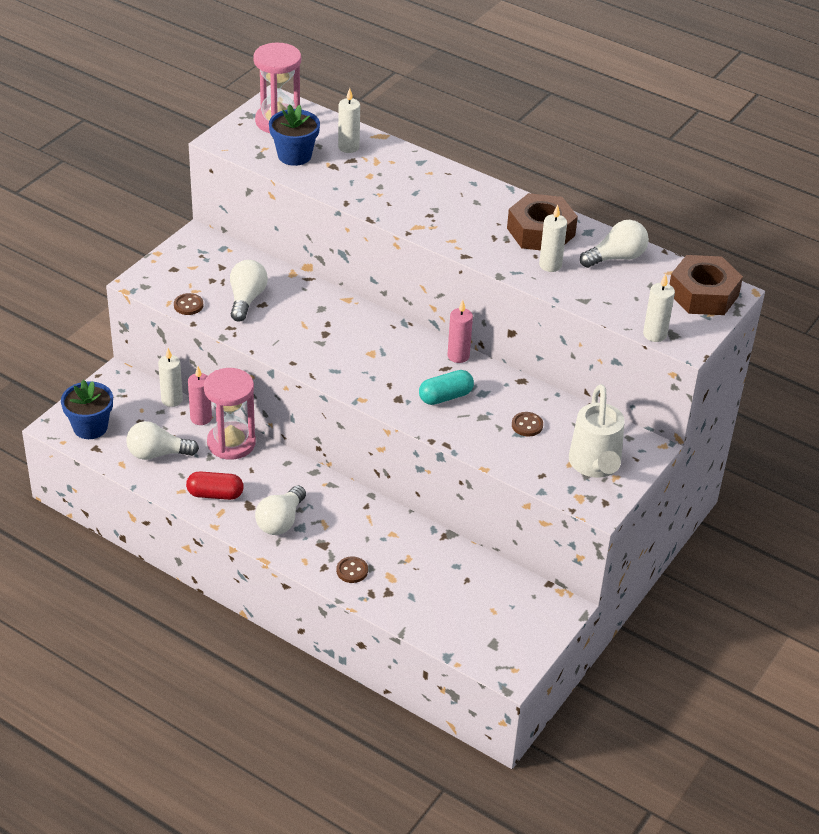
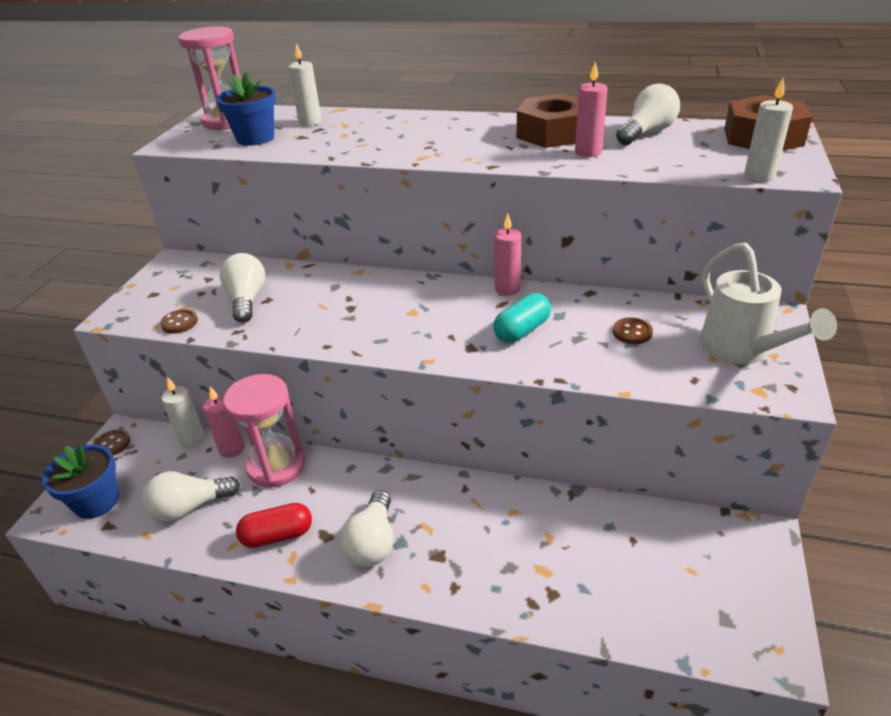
camera: 15 degrees left, 5 degrees down
(352, 571) = (491, 579): brown button -> brown button (112, 444)
(550, 265) = (588, 152): white candle -> pink candle

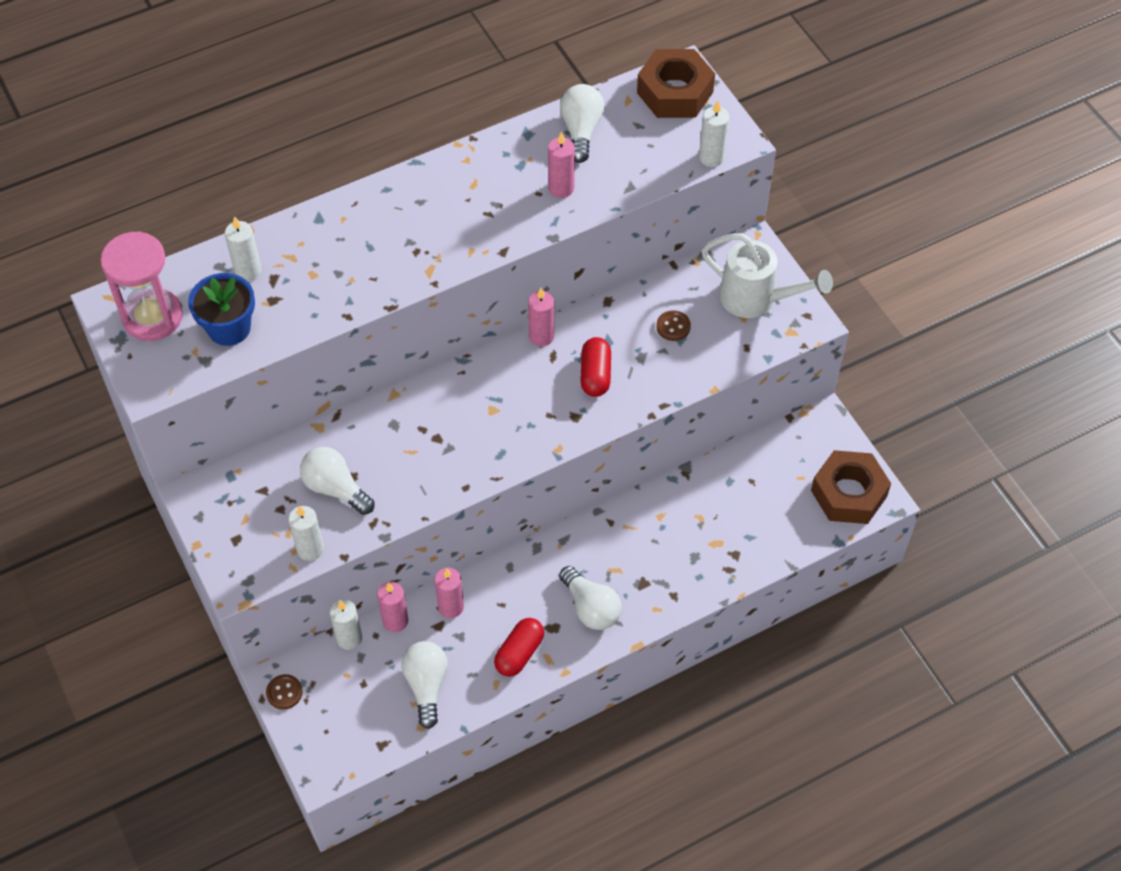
camera: 45 degrees left, 20 degrees up
(96, 501) = (345, 738): blue flower pot -> none
(179, 323) = (310, 549): brown button -> white candle
(189, 507) = (426, 685): white light bulb -> white light bulb turned 150 degrees clockwise
(277, 466) = (451, 607): pink hourglass -> pink candle
(522, 330) = (595, 375): turquoise capsule -> red capsule
(553, 133) = (504, 171): brown nut -> brown nut (848, 493)

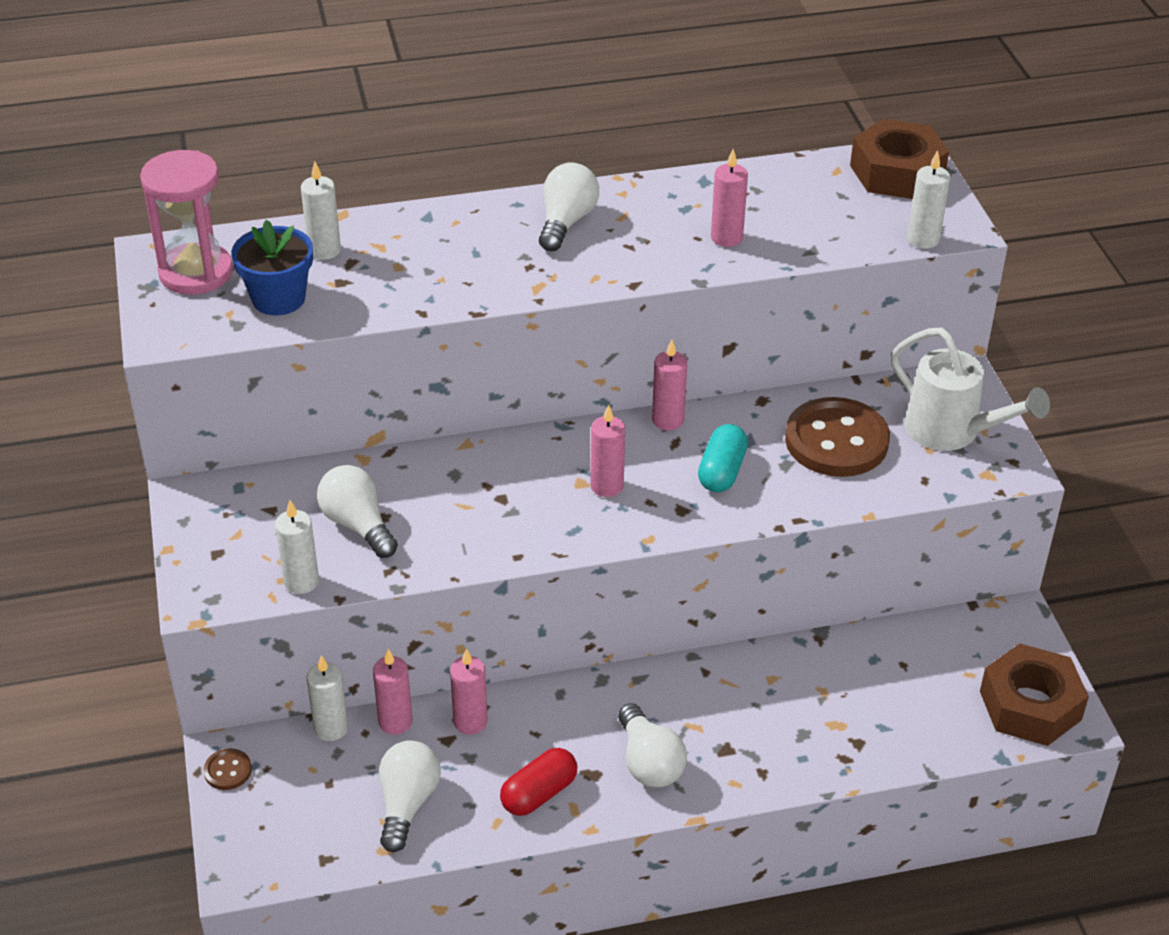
camera: 15 degrees right, 15 degrees down
(513, 408) = (607, 486): none -> pink candle
(581, 130) = (770, 189): white light bulb -> white light bulb (566, 222)
(595, 375) = (722, 471): red capsule -> turquoise capsule
(673, 326) = (836, 441): brown button -> brown button, size x2.34

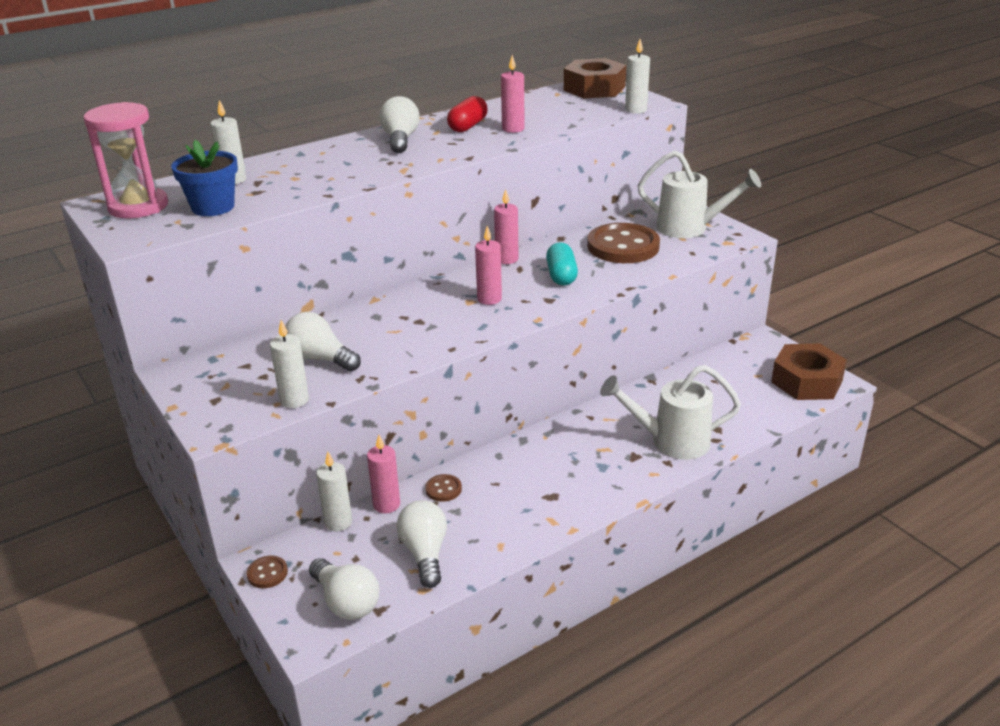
camera: 20 degrees left, 10 degrees down
(470, 722) = (443, 489): pink candle -> brown button
(539, 794) = (521, 518): red capsule -> red capsule (468, 126)
(649, 762) = (587, 478): white light bulb -> white light bulb (346, 602)
(785, 743) = (671, 442): none -> white watering can

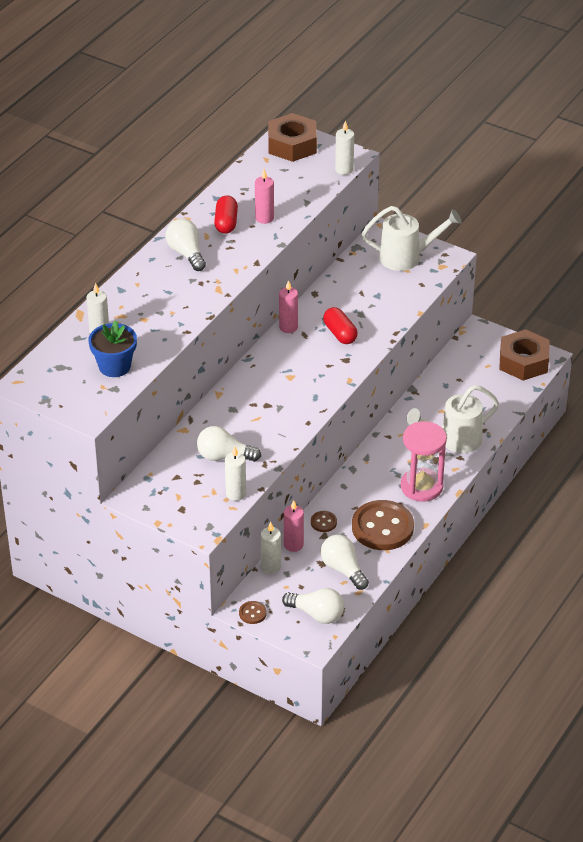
camera: 25 degrees left, 10 degrees up
(138, 206) = (57, 380): pink hourglass -> pink hourglass (421, 487)
(489, 299) = (303, 371): pink candle -> none
(561, 275) = (340, 333): turquoise capsule -> red capsule
(623, 246) = (367, 291): brown button -> brown button (382, 527)

